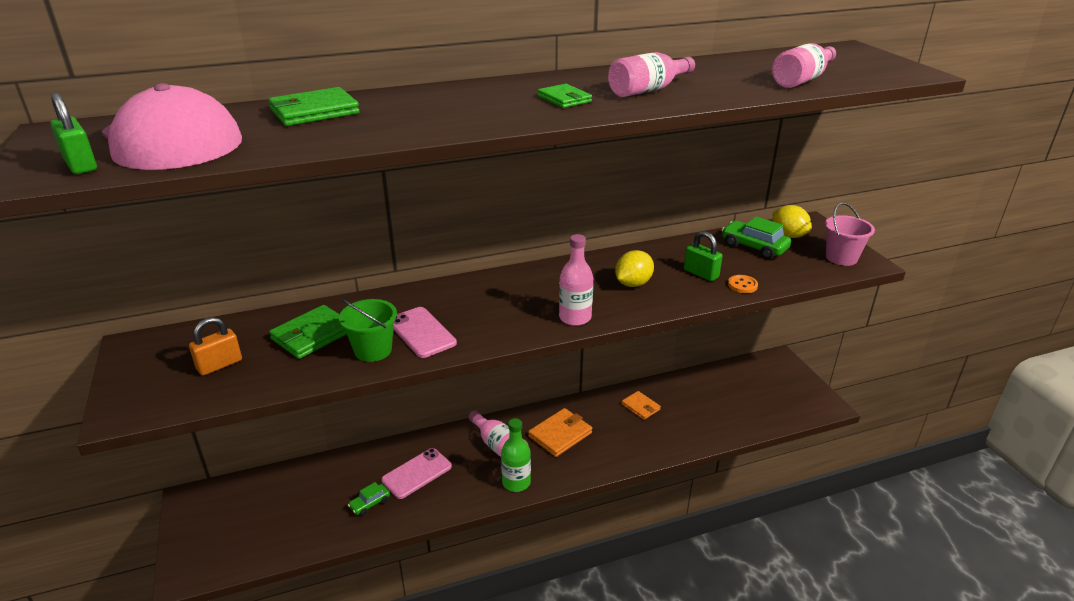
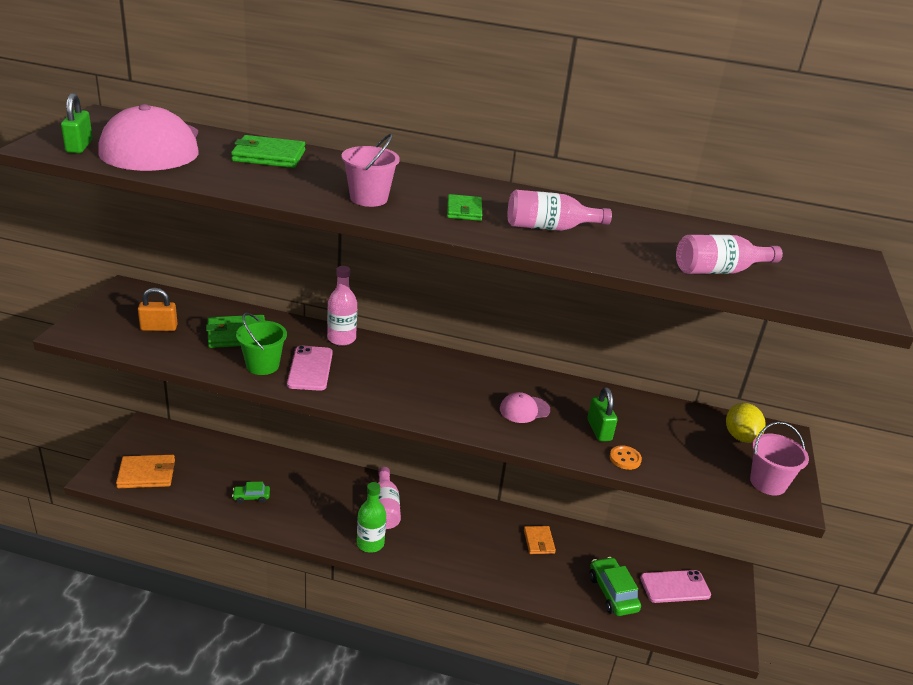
camera: 30 degrees right, 0 degrees up
(417, 473) = (304, 494): pink phone -> pink phone (675, 587)
(472, 115) = (368, 198): none -> pink bucket
(560, 434) = (444, 526): orange wallet -> orange wallet (147, 474)
(575, 318) = (438, 414): pink bottle -> pink bottle (341, 339)
(633, 284) = (524, 409): yellow lemon -> pink cap
(754, 247) = (687, 431): green car -> green car (612, 593)

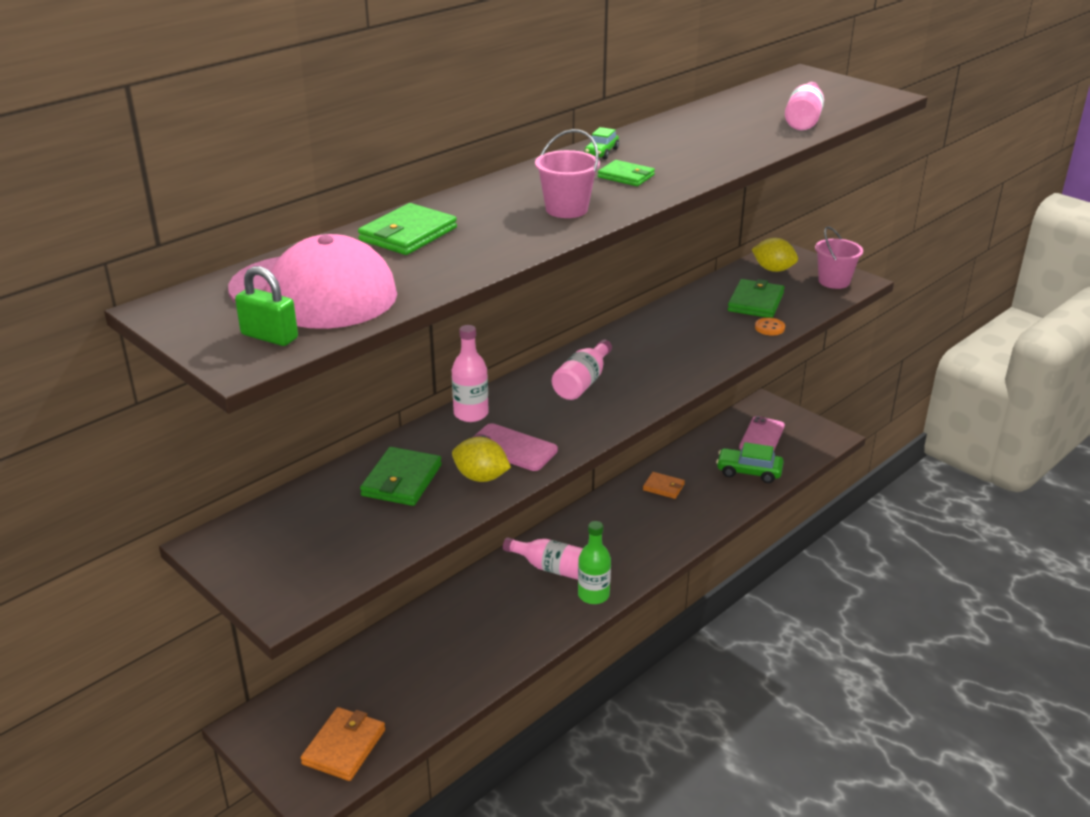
camera: 55 degrees left, 0 degrees up
(159, 328) = (335, 535): orange padlock -> none
(251, 497) = (458, 663): green car -> green car (601, 152)
(262, 365) = (481, 477): green bucket -> yellow lemon
(524, 409) = (671, 350): pink cap -> none
(549, 228) = (688, 153): pink bottle -> pink bottle (582, 383)
(599, 430) = (724, 325): green padlock -> none
(663, 439) = (755, 302): none -> green wallet

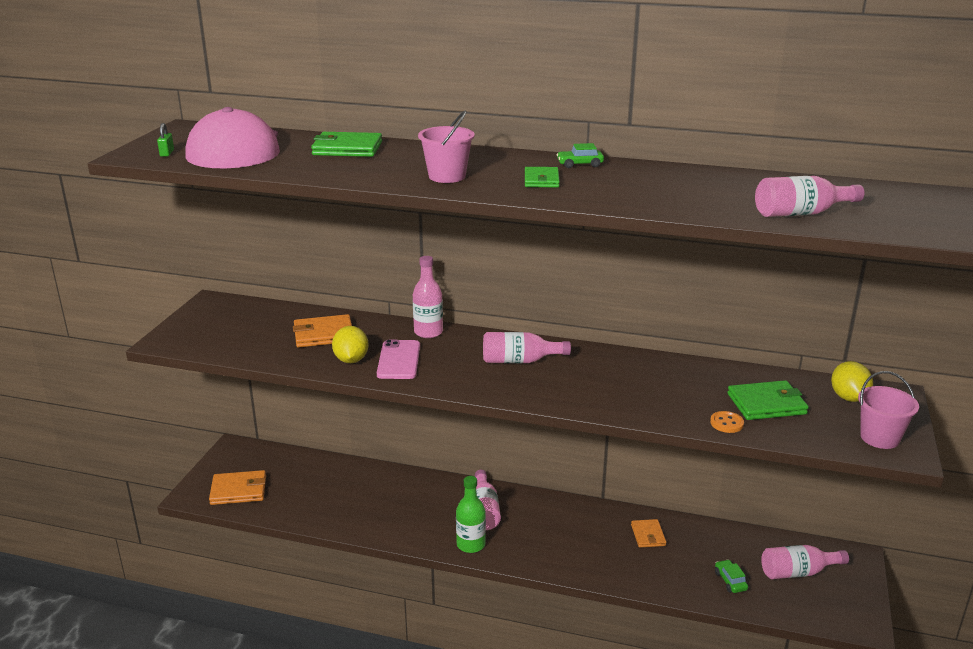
camera: 60 degrees right, 5 degrees down
(269, 336) = (167, 153): green padlock -> green padlock, size x0.60
(401, 480) = (323, 334): green wallet -> orange wallet
(749, 472) = (730, 581): green car -> green car, size x0.58
(762, 437) = (797, 572): pink phone -> pink bottle

